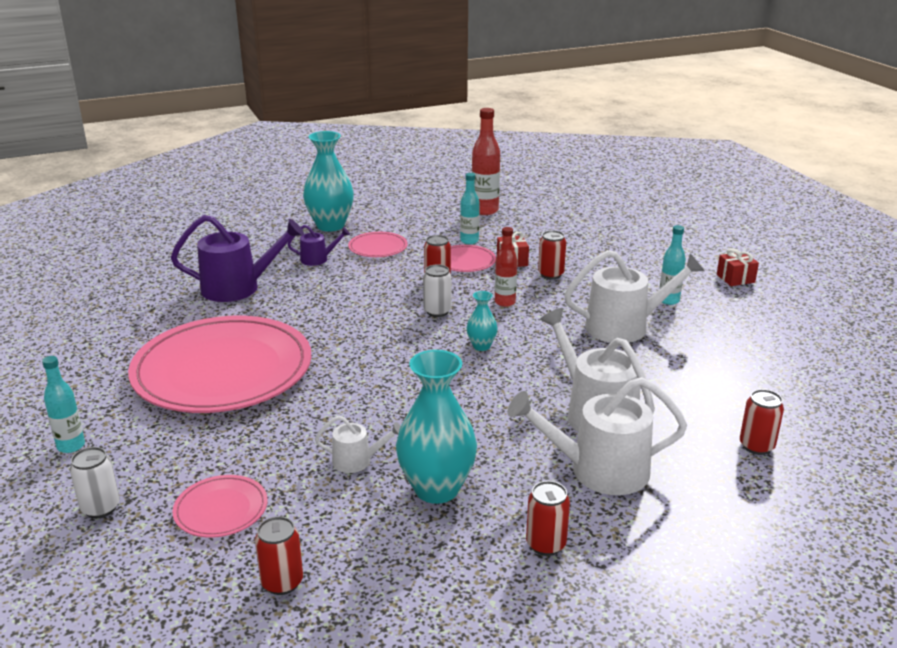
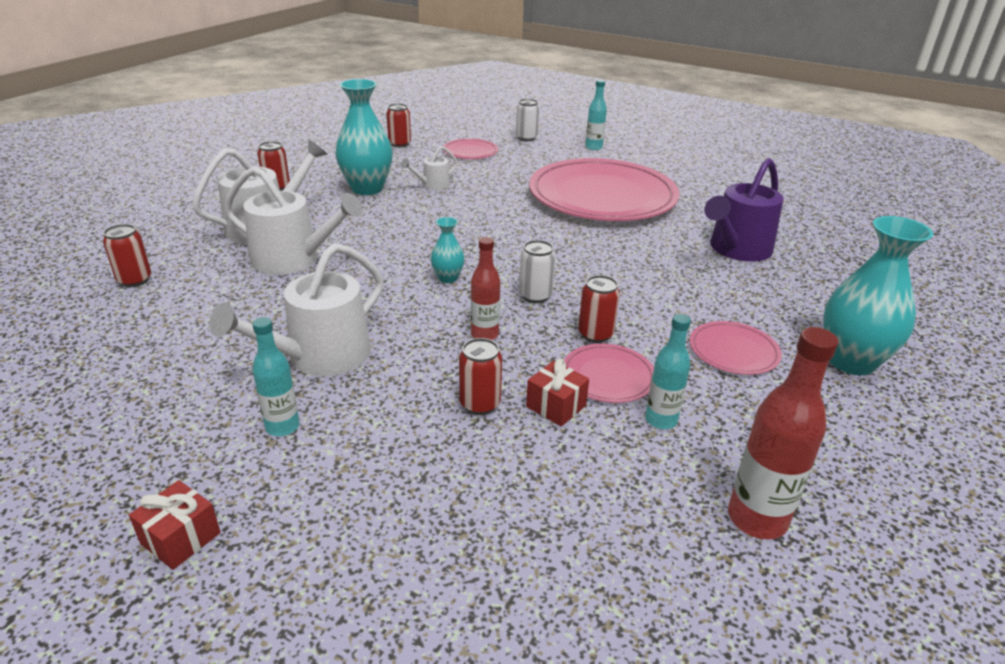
camera: 140 degrees right, 5 degrees up
(317, 259) = (750, 306): purple watering can -> none

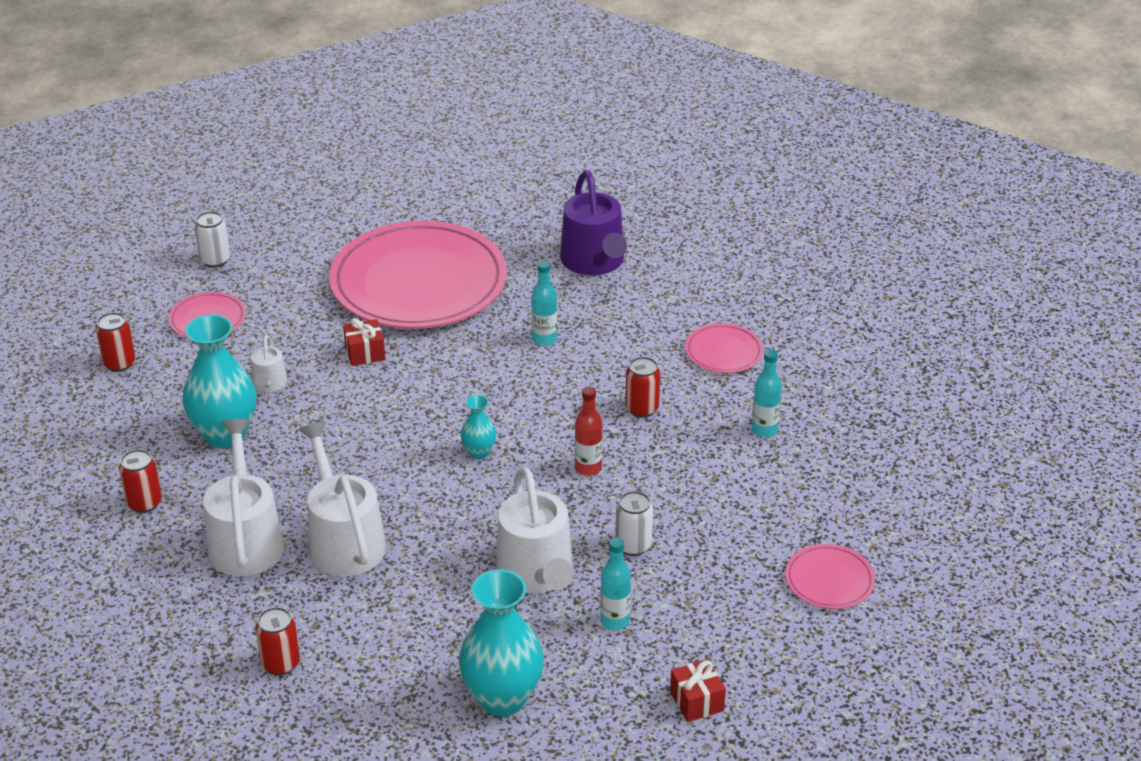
camera: 55 degrees left, 5 degrees up
(293, 259) = (343, 541): white watering can -> white watering can turned 75 degrees counterclockwise
(480, 404) = (674, 509): red can -> none
(535, 296) = (557, 414): white can -> white can (633, 545)
(556, 406) = (708, 472): red gift -> red gift (365, 353)
(593, 147) = (297, 226): turquoise bottle -> turquoise bottle (544, 340)
(608, 376) = (698, 430): pink plate -> pink plate (829, 580)
(757, 519) = (877, 441): red bottle -> none
(851, 361) = (782, 305): turquoise vase -> turquoise vase (502, 698)

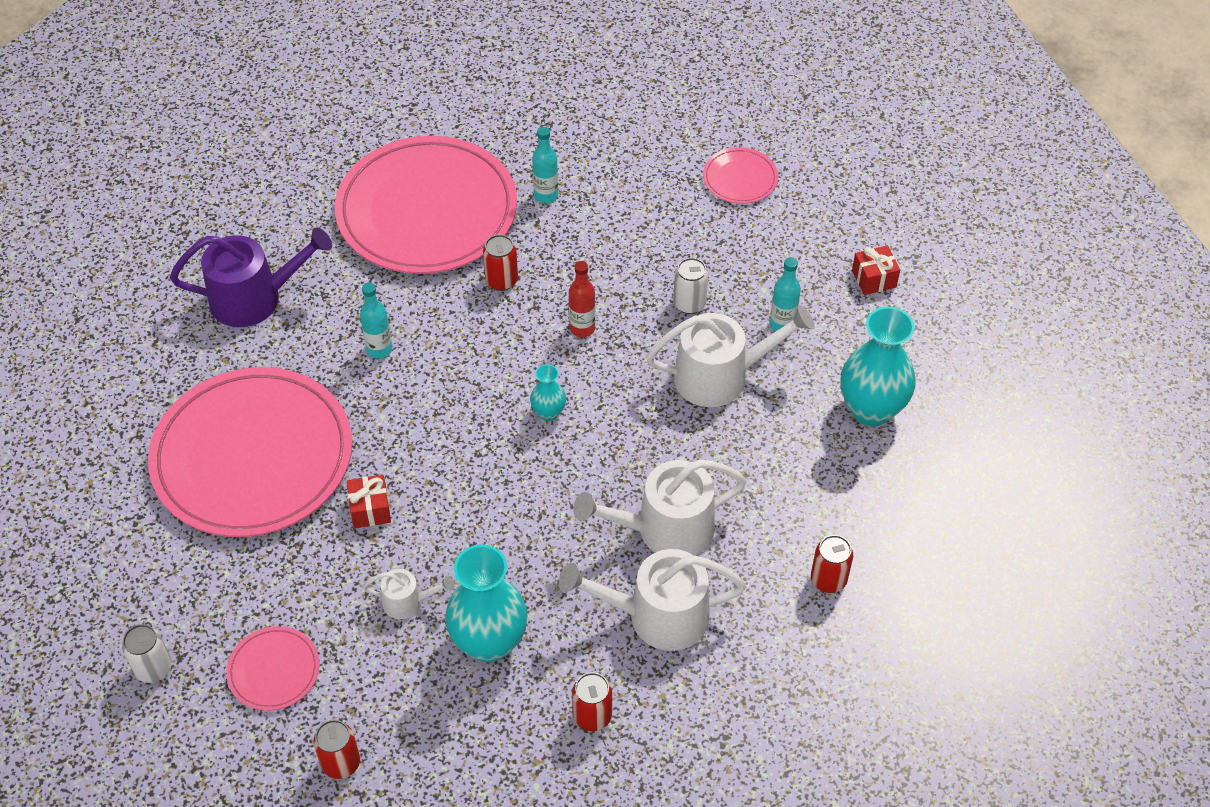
camera: 85 degrees left, 15 degrees up
(723, 352) = (427, 211): pink plate -> pink plate, size x2.37

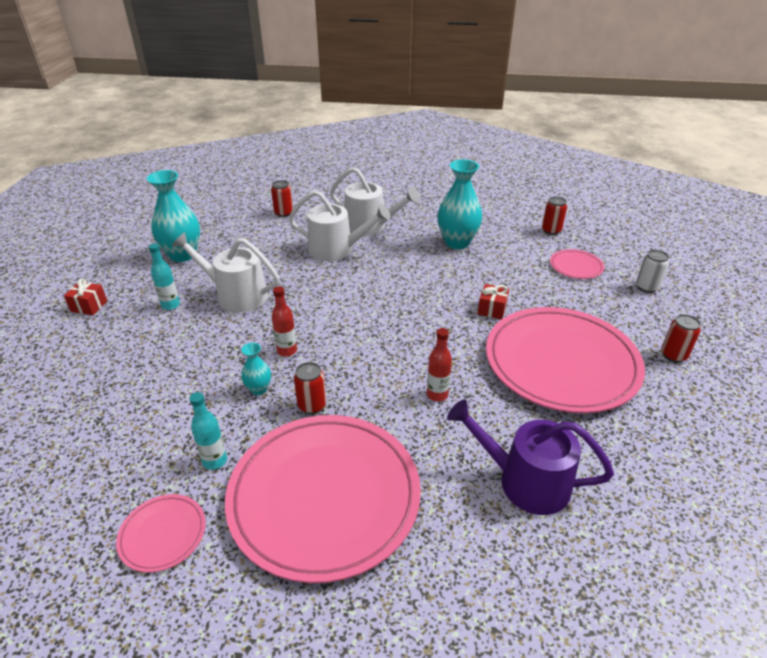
camera: 150 degrees left, 15 degrees down
(379, 349) = (437, 394): turquoise bottle -> red bottle
(408, 602) = (490, 267): white watering can -> none
(548, 413) = (351, 315): turquoise vase -> turquoise vase (259, 389)
(592, 716) = (426, 210): red can -> red can (673, 355)
(689, 304) = (206, 337): white can -> none
(740, 178) = (65, 403): pink plate -> pink plate (163, 534)

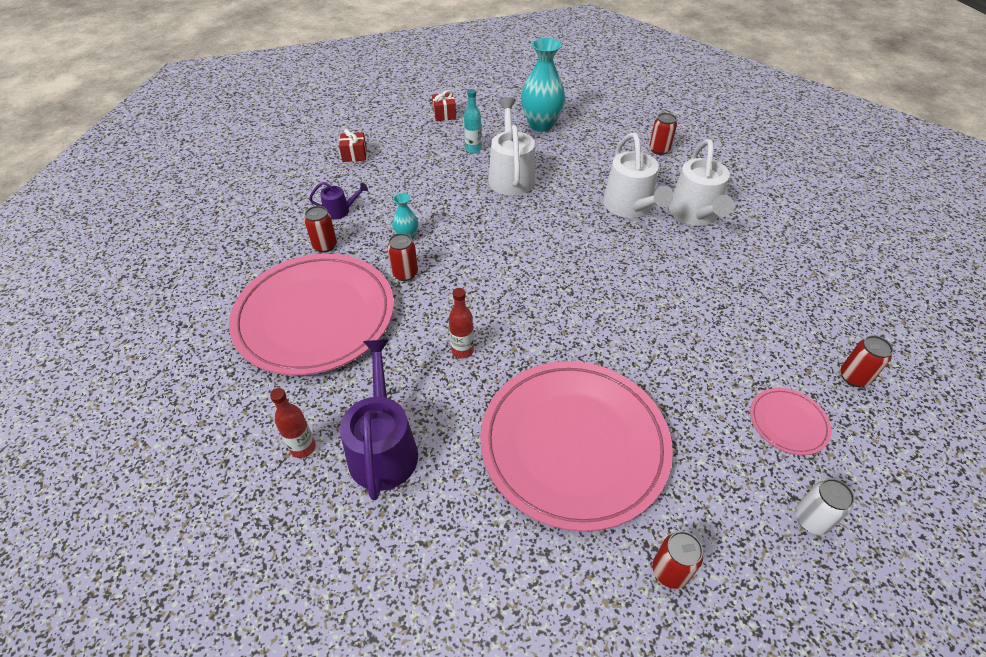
camera: 65 degrees right, 10 degrees up
(163, 534) = (256, 250): pink plate -> none
(166, 432) = (340, 211): none -> purple watering can
(215, 461) = (325, 245): turquoise bottle -> red can
(287, 351) = (460, 233): red bottle -> red bottle (303, 447)
(457, 242) = (731, 292): turquoise vase -> none
(492, 309) = (625, 358): red gift -> red gift (354, 155)

